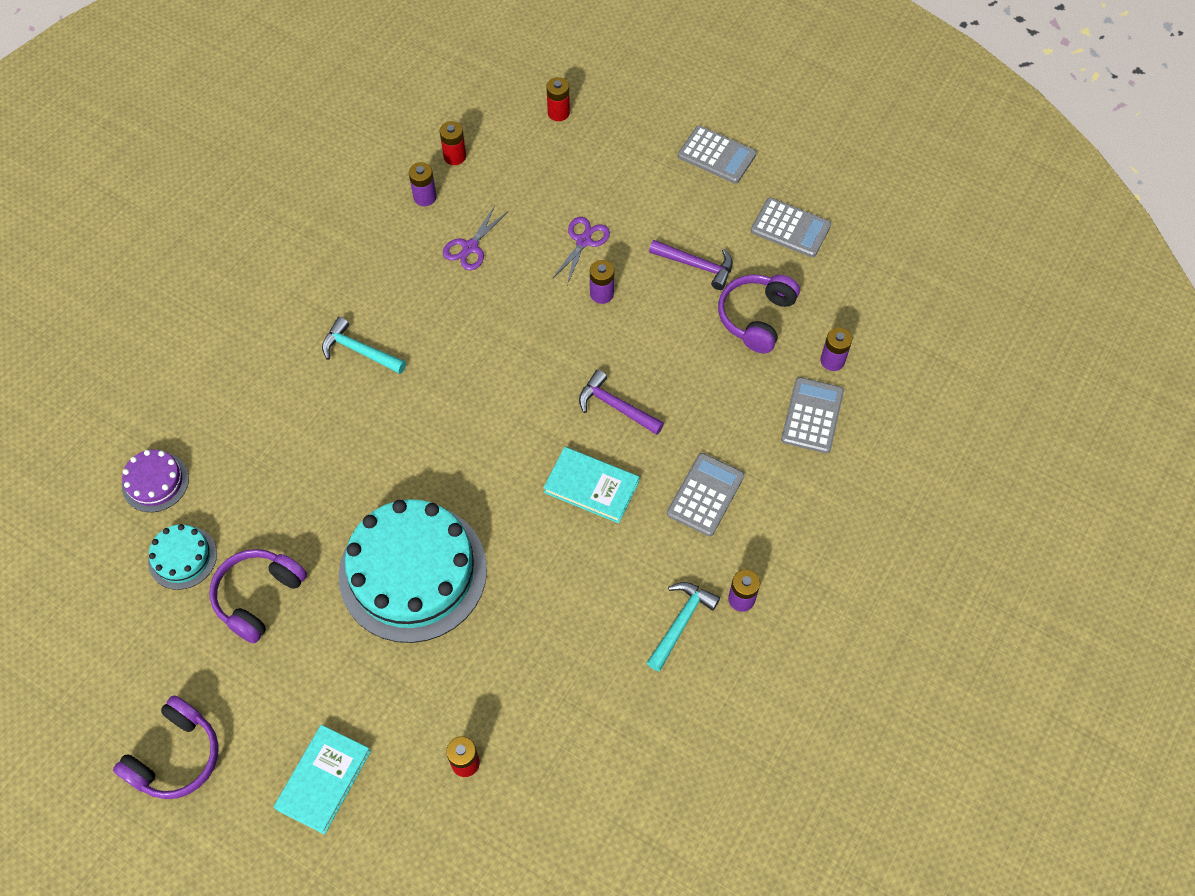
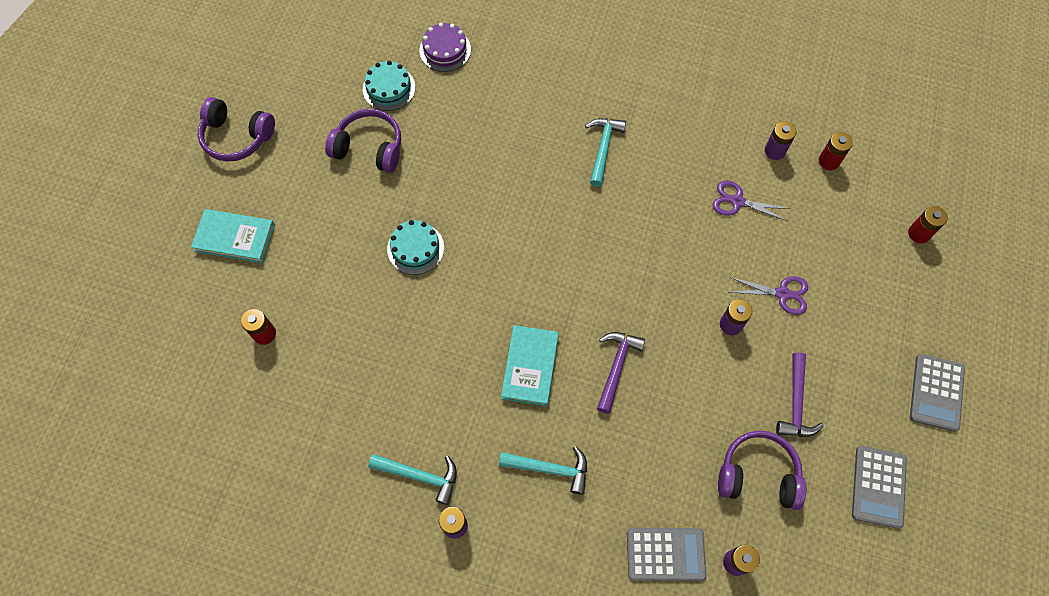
camera: 75 degrees right, 5 degrees up
(413, 572) = (415, 248): turquoise cake -> turquoise cake, size x0.46
(705, 495) = (550, 469): grey calculator -> turquoise hammer

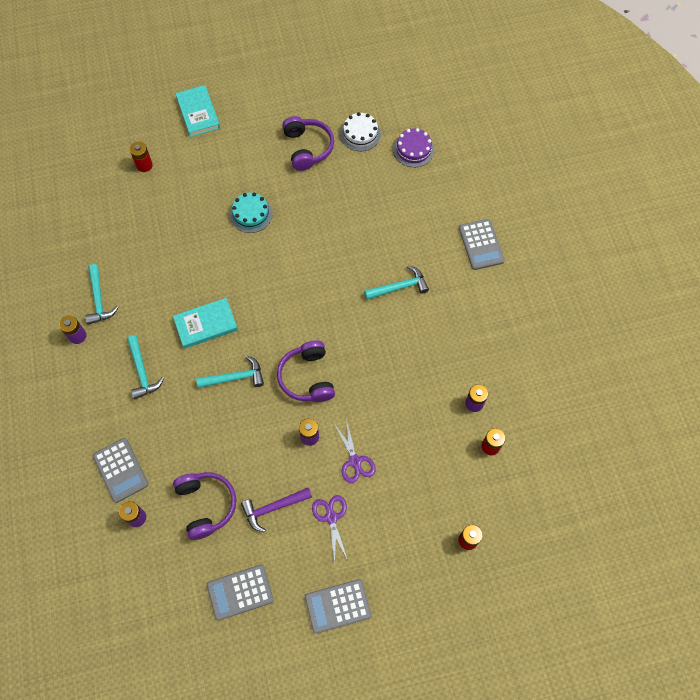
camera: 60 degrees right, 0 degrees up
(237, 137) = (268, 73): purple headphones -> purple headphones (307, 377)
(389, 88) = (360, 134): turquoise cake -> white cake
(600, 51) = (481, 244): none -> grey calculator
(616, 367) = (235, 377): purple hammer -> turquoise hammer
(737, 201) = (413, 396): purple scissors -> purple scissors (331, 517)

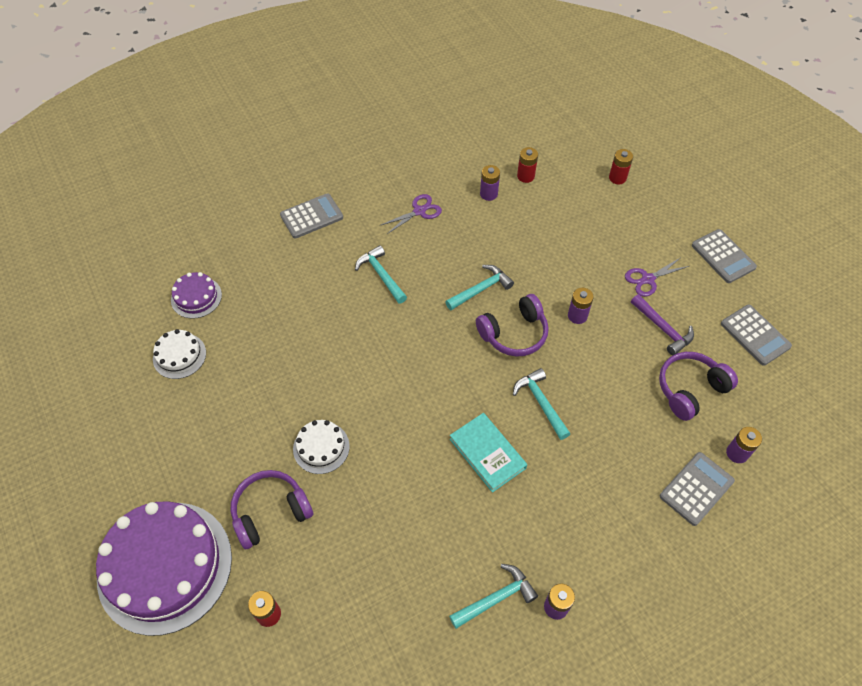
camera: 105 degrees left, 10 degrees down
(142, 372) = (573, 506): turquoise hammer -> turquoise hammer (481, 289)
(198, 113) = (165, 566): turquoise book -> purple cake
(251, 214) = (321, 447): turquoise cake -> white cake
(307, 148) = (208, 408): purple headphones -> purple headphones (270, 512)
(355, 461) = (585, 272): purple scissors -> purple scissors (419, 211)

